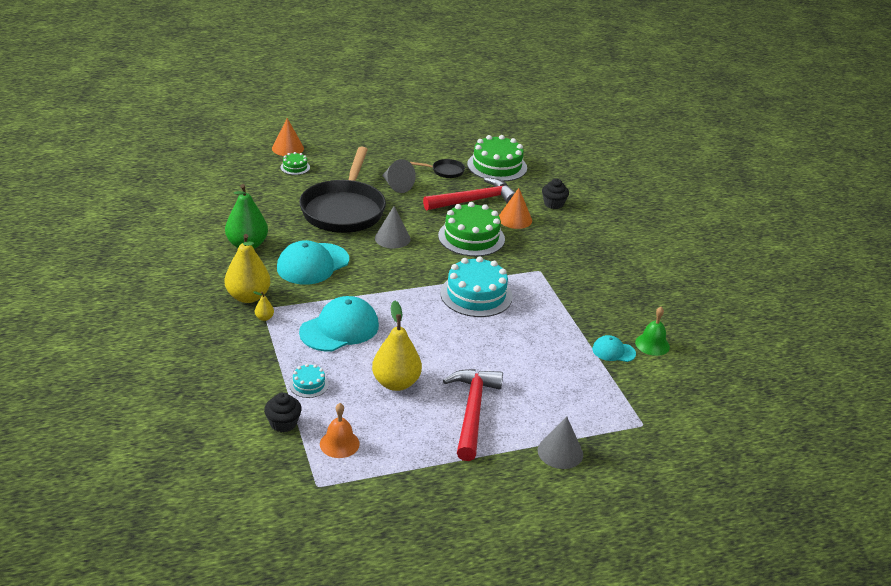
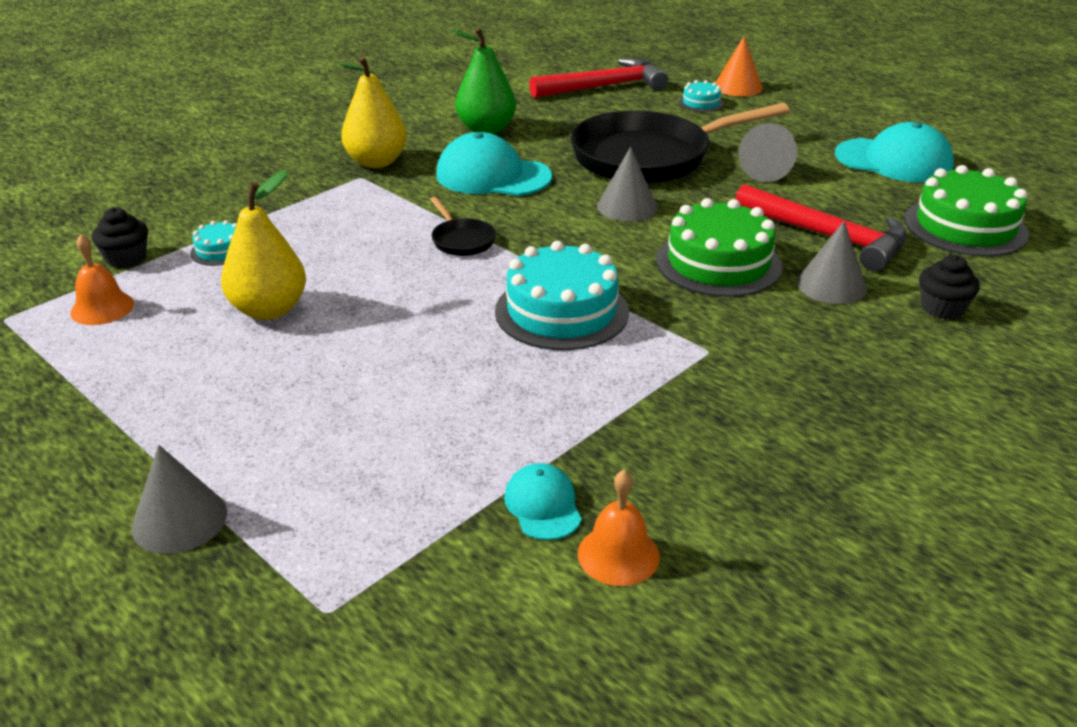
camera: 65 degrees right, 0 degrees up
(264, 318) = (341, 183): yellow pear -> none
(295, 167) = (701, 103): green cake -> turquoise cake
(339, 329) = (363, 234): turquoise cap -> turquoise cap (893, 161)
(445, 171) = (870, 192): black pan -> black pan (461, 240)
(472, 411) = (241, 395): red hammer -> red hammer (604, 87)
(515, 219) = (831, 285): orange cone -> grey cone
(652, 344) = (618, 555): green bell -> orange bell

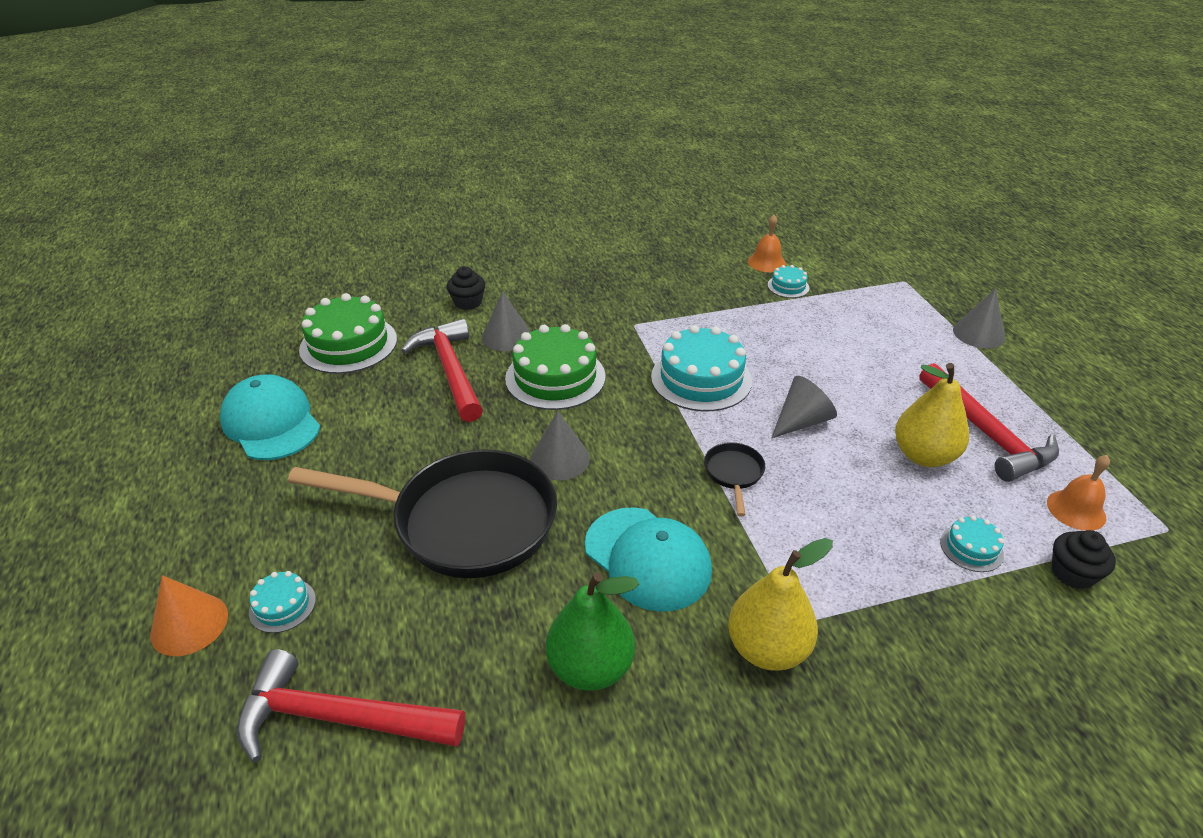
camera: 150 degrees left, 5 degrees up
(191, 356) = (985, 433): none -> red hammer
(543, 505) = (788, 286): turquoise cap -> turquoise cake
(767, 171) = (389, 454): grey cone -> grey cone (801, 421)

